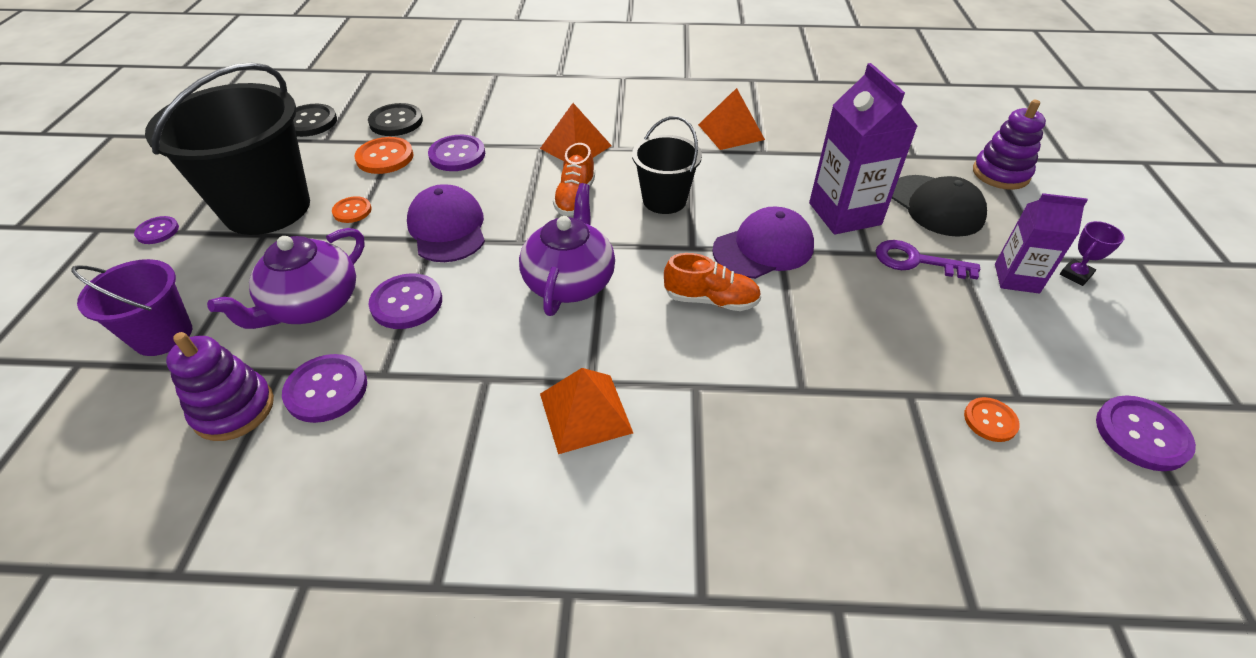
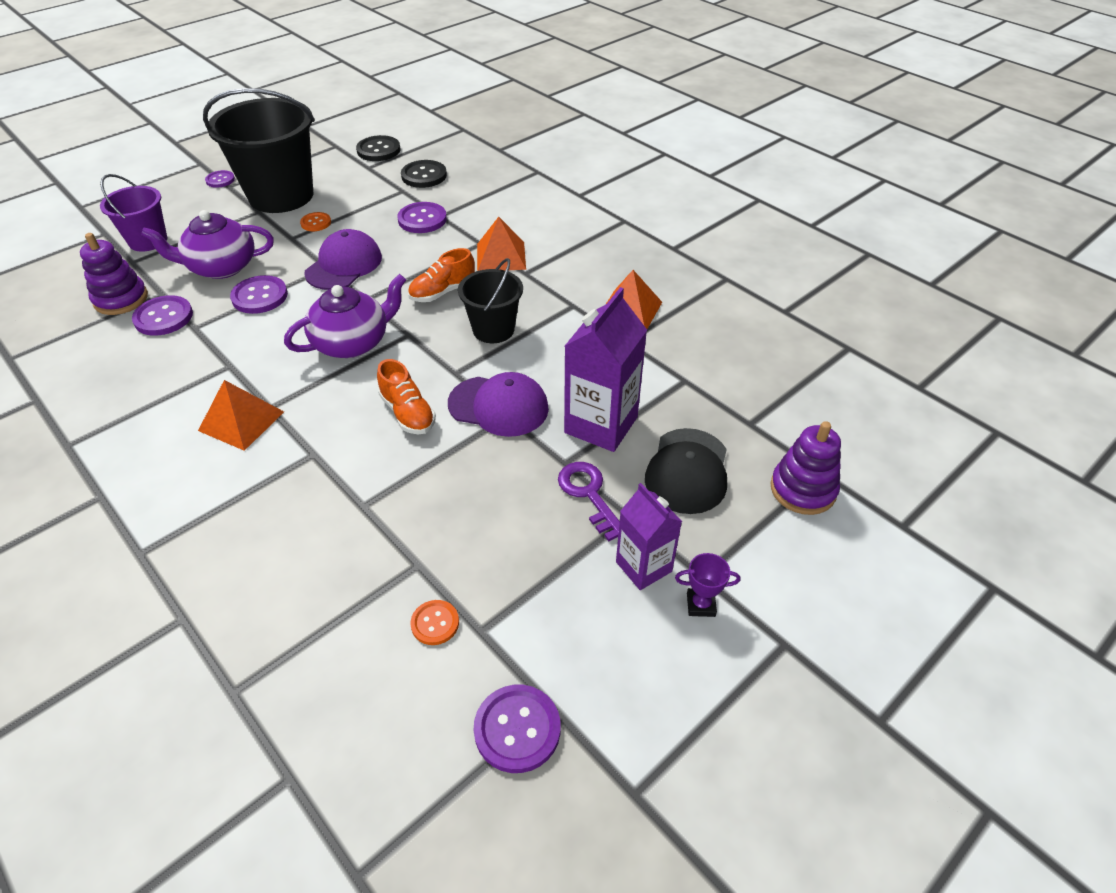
camera: 45 degrees right, 0 degrees up
(385, 157) = (382, 197): orange button -> none

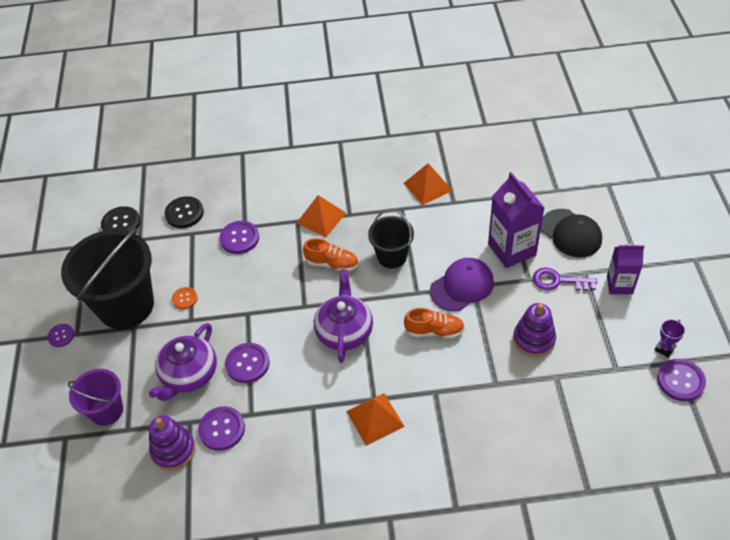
camera: 50 degrees left, 5 degrees up
(344, 265) = (254, 303): purple cap -> none
(435, 623) = (599, 386): orange button -> none
(442, 292) = (332, 263): orange shoe -> orange shoe turned 75 degrees counterclockwise
(701, 605) = (655, 276): purple trophy -> purple trophy (664, 348)
(803, 489) = (614, 198): purple stacking toy -> purple stacking toy (534, 339)

